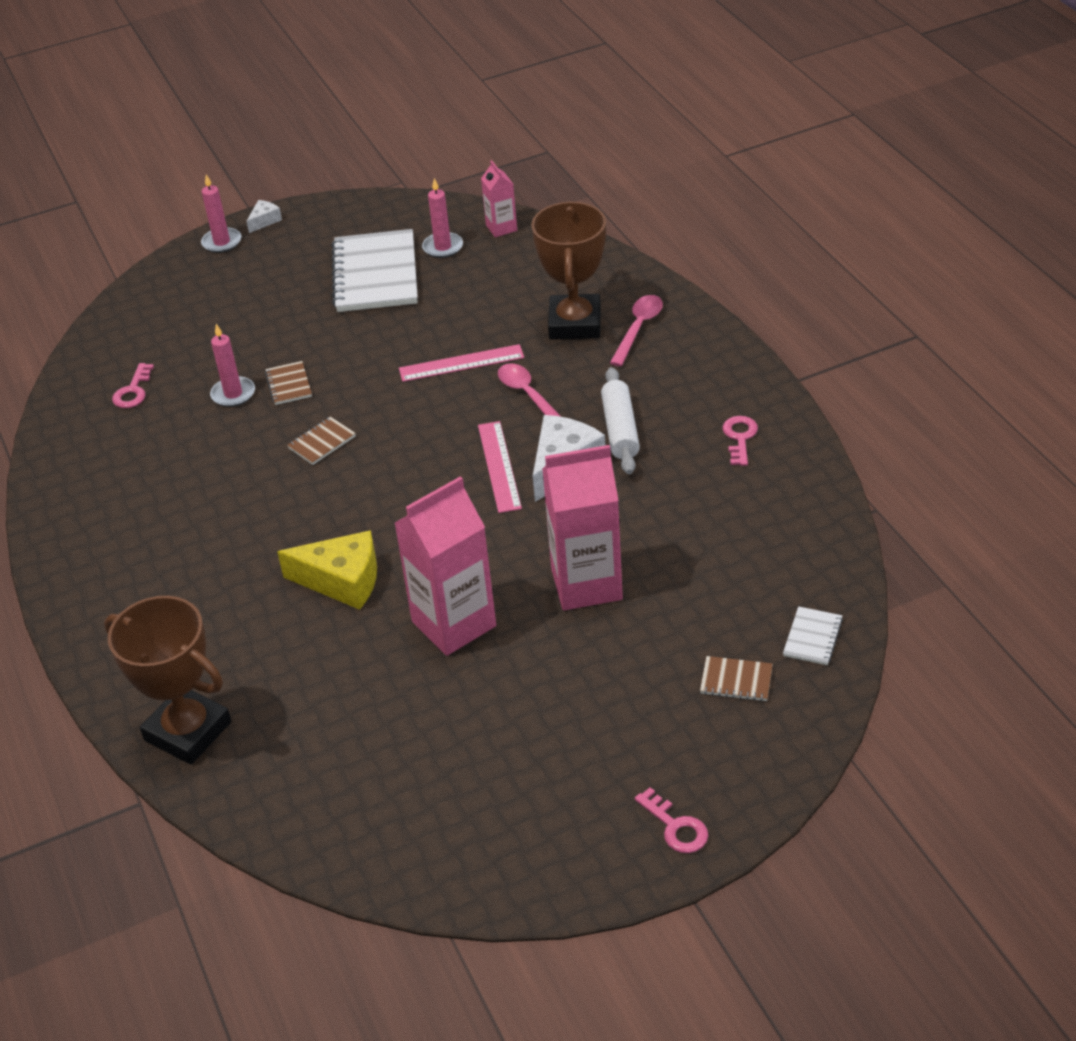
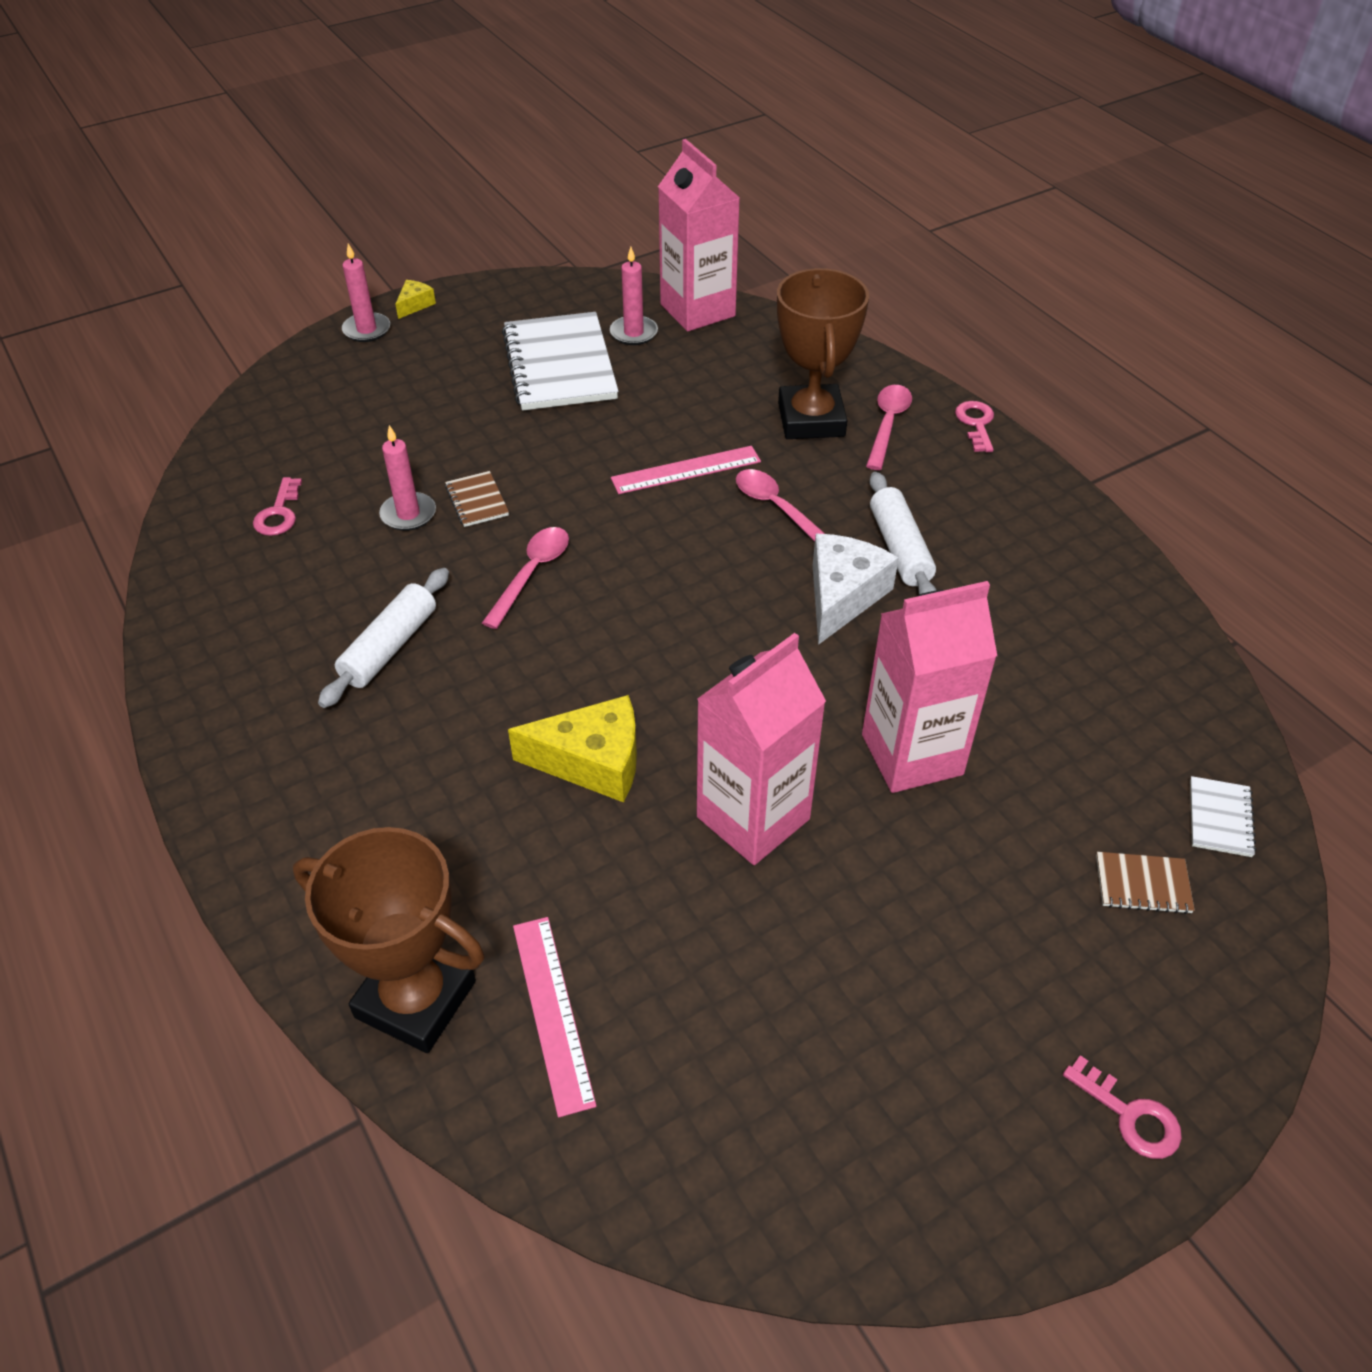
camera: 10 degrees left, 5 degrees up
(204, 494) = (390, 647): none -> white rolling pin
(264, 221) = (415, 305): white cheese -> yellow cheese
(322, 442) = (531, 574): brown notebook -> pink spoon
(499, 466) = (762, 599): pink ruler -> pink ruler (553, 1012)
(501, 228) = (697, 310): pink carton -> pink carton, size x1.97
(740, 438) = (1046, 555): pink key -> pink key (976, 424)

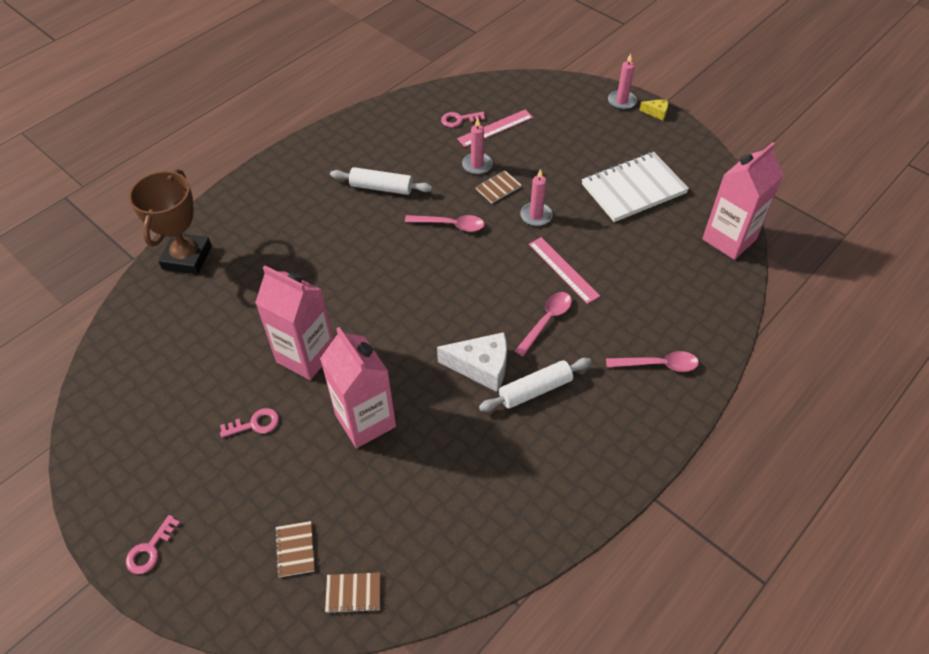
camera: 75 degrees right, 5 degrees up
(553, 1012) = (185, 305): pink ruler -> pink ruler (495, 128)
(593, 762) = (327, 283): yellow cheese -> none
(633, 333) = (685, 214): pink candle -> pink candle (536, 216)
(811, 420) = (642, 322): brown trophy -> none
(976, 424) = (685, 417): pink key -> pink key (255, 424)
(1220, 818) = (353, 593): white notebook -> brown notebook

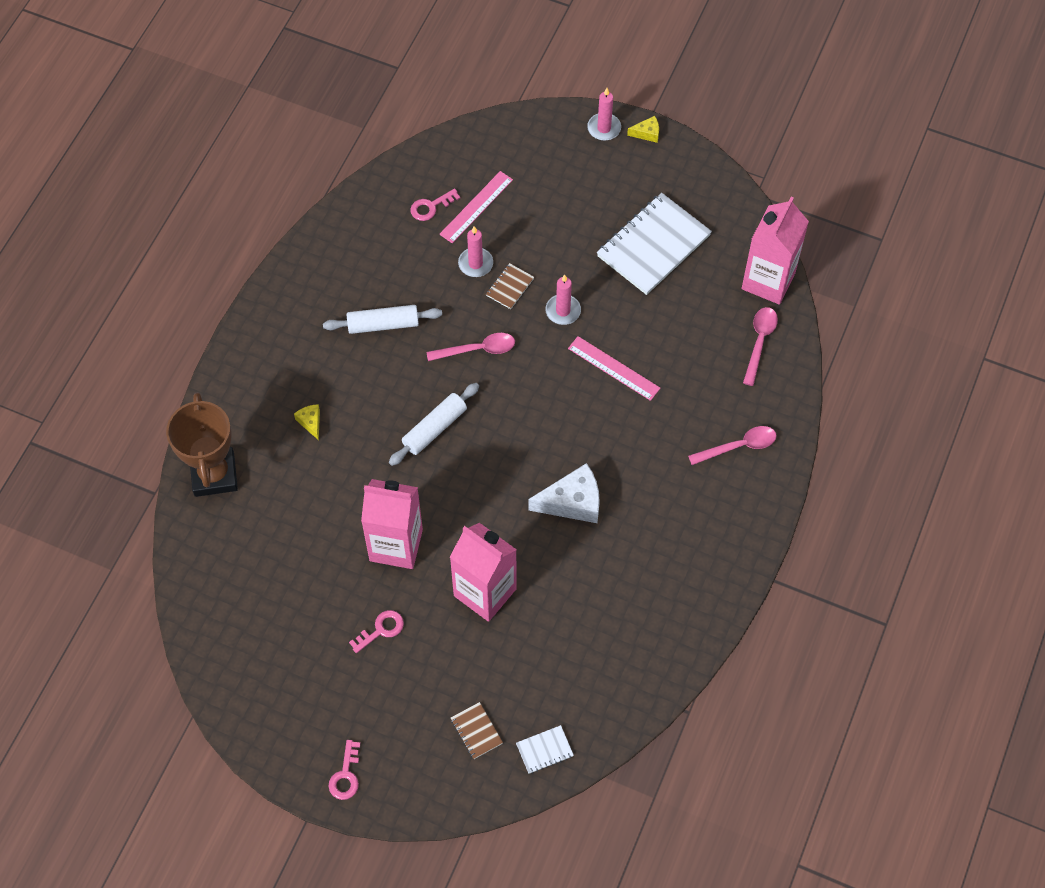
camera: 20 degrees left, 10 degrees up
(286, 241) = (310, 422): none -> yellow cheese
(353, 593) = (544, 750): brown notebook -> white notebook
(535, 390) = (632, 510): white rolling pin -> white rolling pin (435, 428)
(546, 321) = (617, 432): pink spoon -> pink spoon (759, 342)

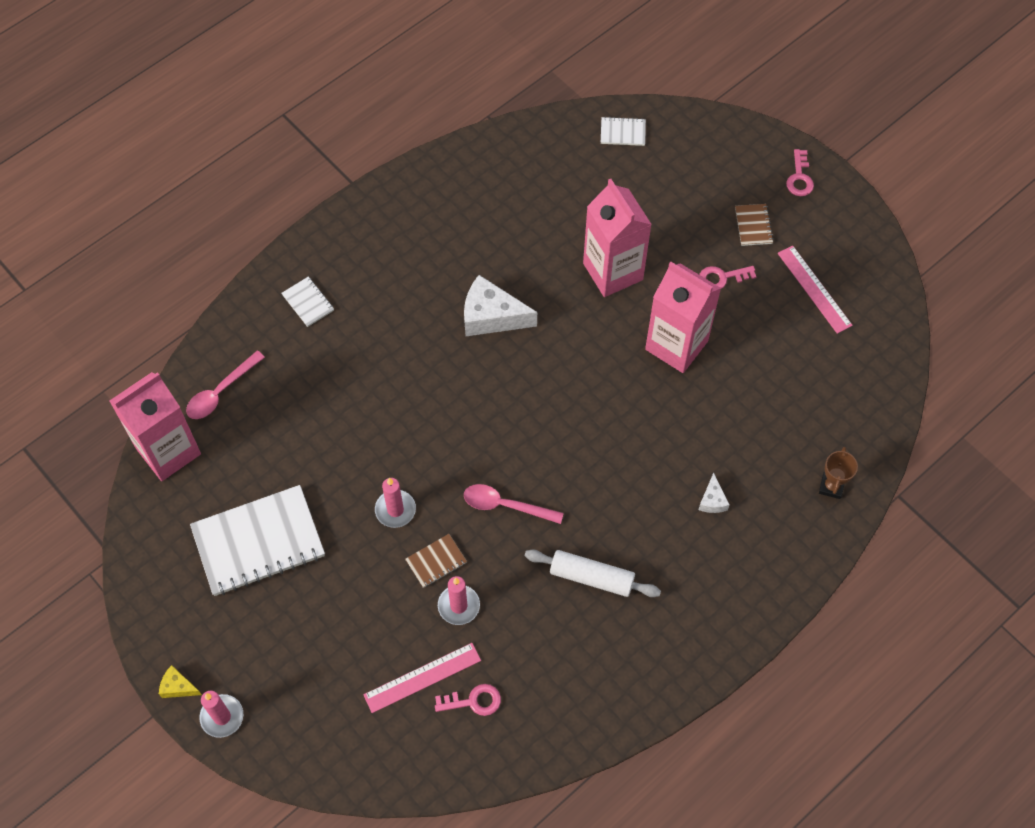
camera: 155 degrees left, 0 degrees up
(214, 474) = (831, 486): brown trophy -> brown trophy, size x0.47
(310, 422) = (712, 500): yellow cheese -> white cheese
(346, 775) = (799, 178): pink key -> pink key turned 150 degrees clockwise
(435, 428) = (588, 441): white rolling pin -> none
(476, 731) = (673, 167): brown notebook -> brown notebook (753, 226)
(613, 368) = (379, 426): pink ruler -> pink ruler (814, 289)
(738, 446) = (308, 302): pink spoon -> white notebook

